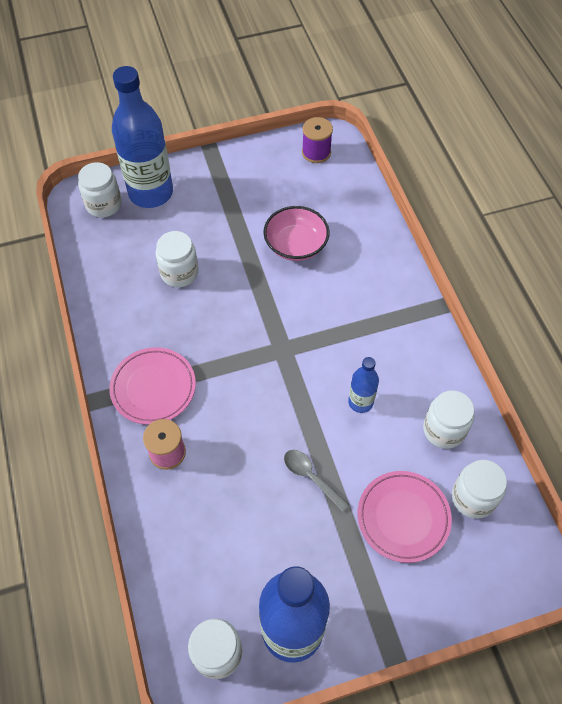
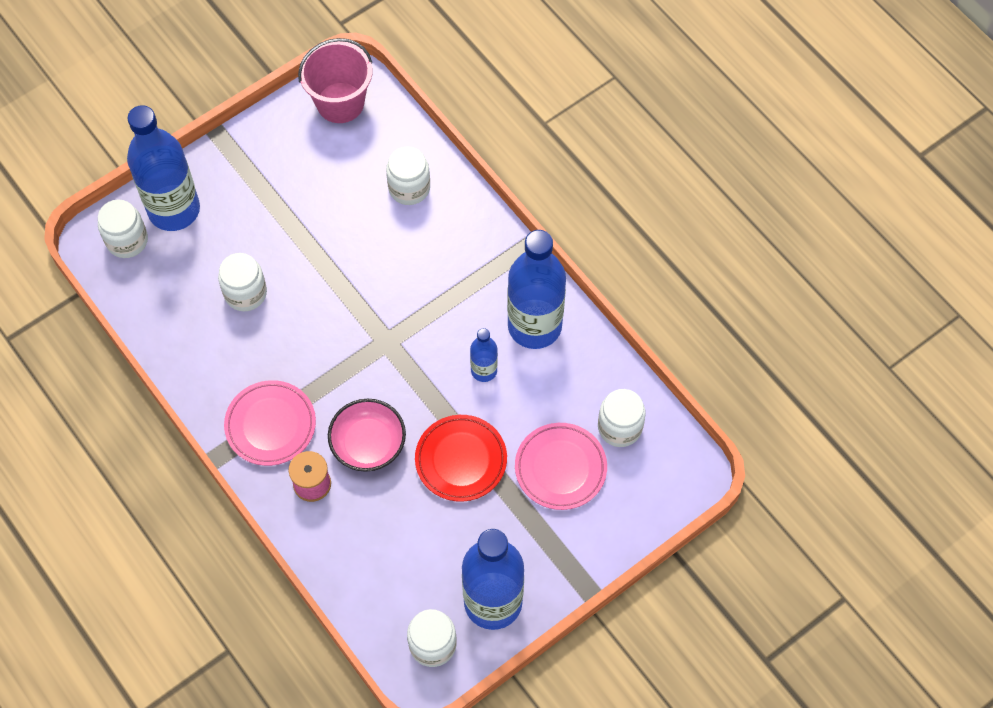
camera: 20 degrees left, 5 degrees up
(296, 245) = (358, 222): pink bowl -> pink bowl (368, 444)
(311, 477) = (461, 460): grey spoon -> red plate
(316, 152) = (340, 103): purple spool -> pink bucket
(420, 377) = (534, 326): none -> blue bottle
(444, 430) = (573, 371): white jar -> white jar (409, 188)

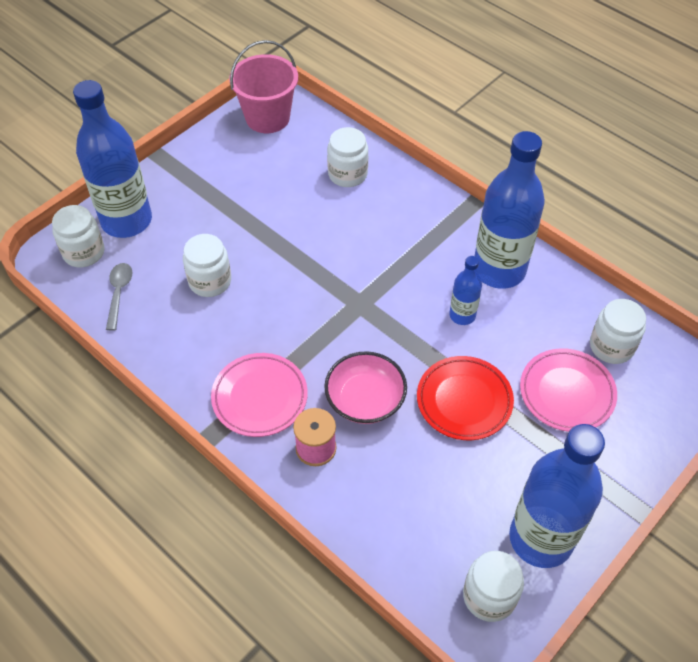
camera: 10 degrees left, 10 degrees down
(155, 292) = (119, 293): none -> grey spoon

